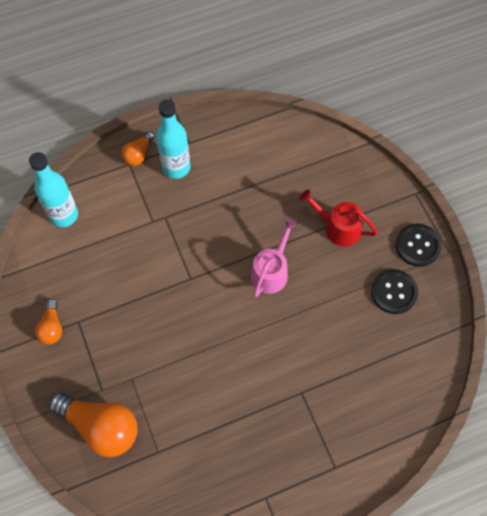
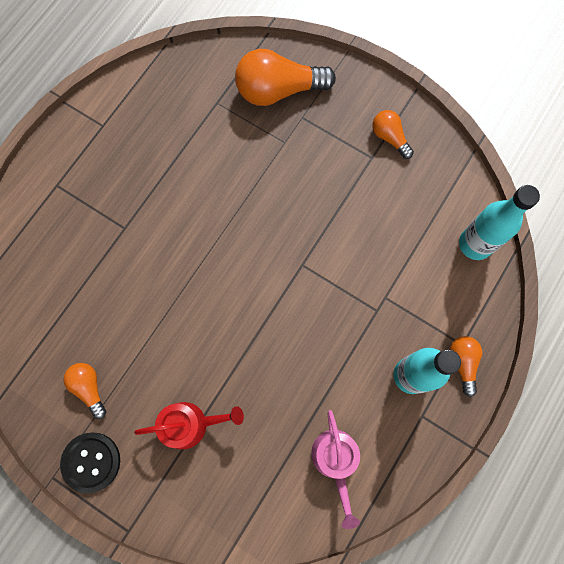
camera: 145 degrees right, 10 degrees up
(271, 271) = (228, 325): pink watering can -> pink watering can (336, 460)
(394, 292) = (89, 388): black button -> orange light bulb

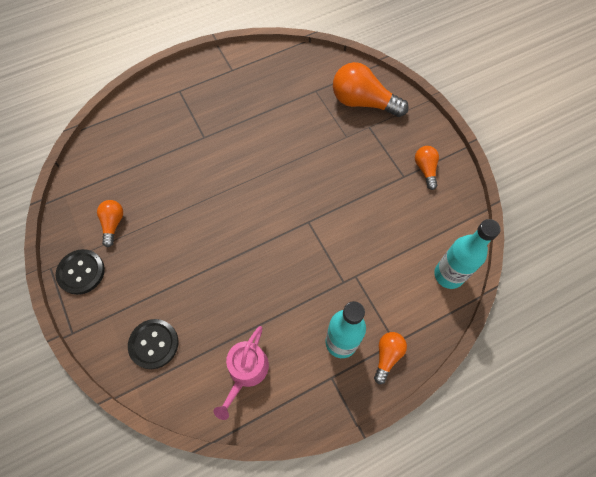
camera: 30 degrees right, 10 degrees down
(190, 424) = (161, 285): red watering can -> none
(224, 490) = (154, 344): none -> black button

